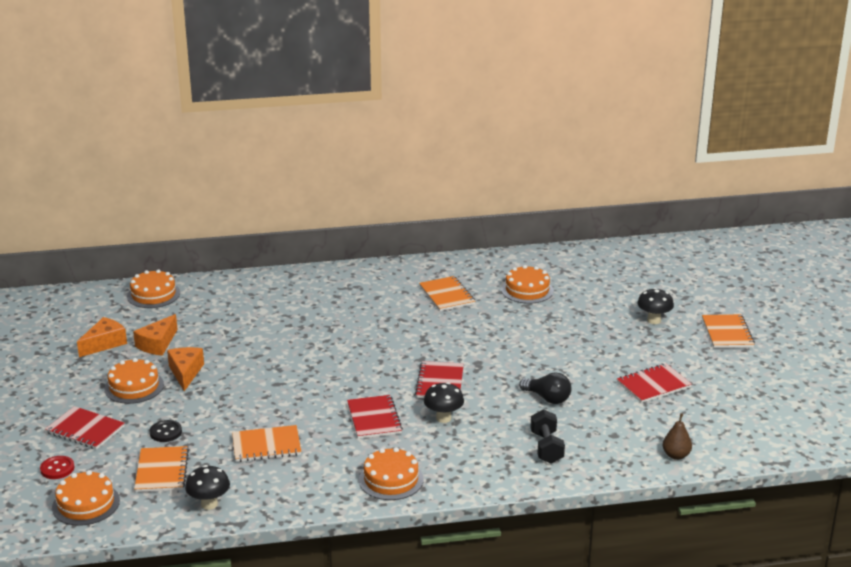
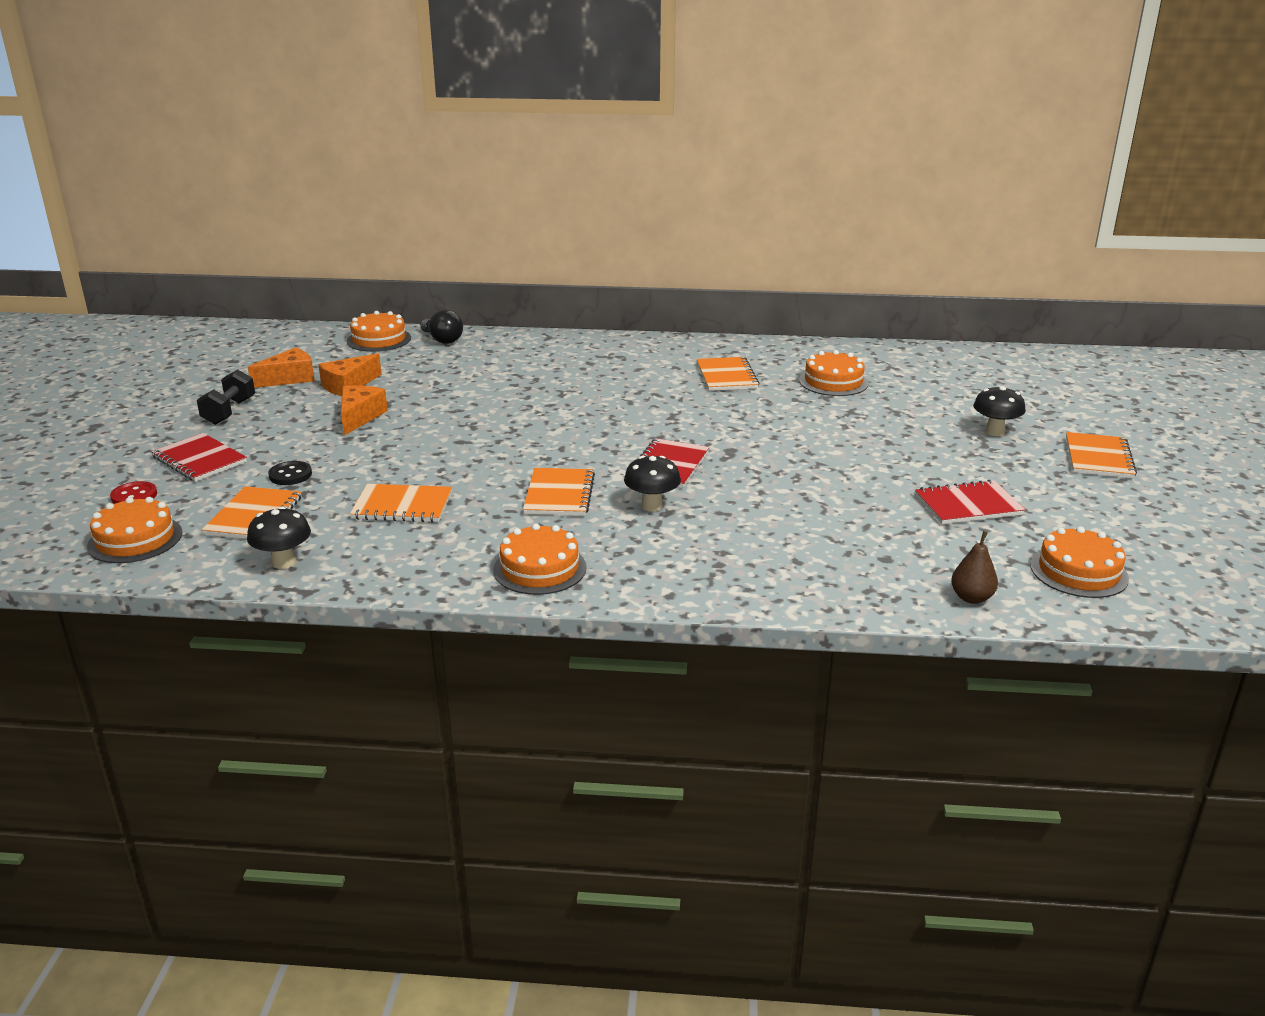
camera: 15 degrees right, 0 degrees up
(134, 387) = (289, 423): orange cake -> orange cake (1078, 571)
(374, 418) = (559, 494): red notebook -> orange notebook
(546, 448) = (779, 560): black dumbbell -> black dumbbell (229, 412)
(547, 398) = (807, 502): black light bulb -> black light bulb (442, 340)

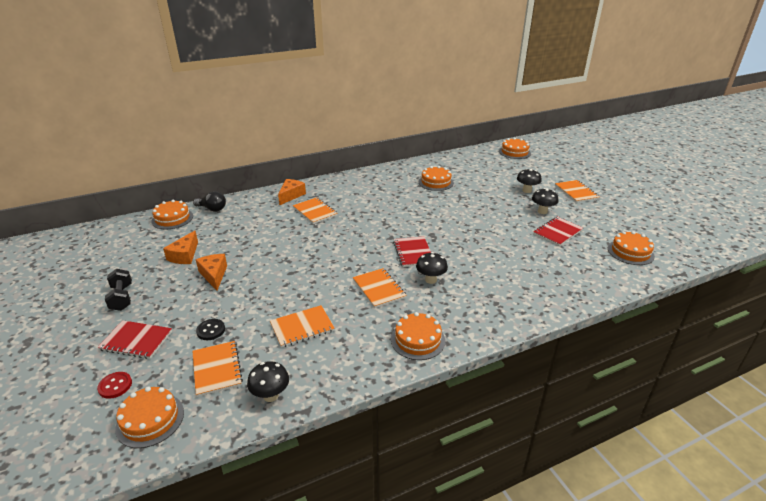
camera: 30 degrees left, 5 degrees up
(289, 378) = (140, 261): orange cheese -> orange cheese (291, 195)
(726, 376) = (385, 192): orange notebook -> orange notebook (315, 211)
(971, 598) = (610, 281): brown pear -> none
(982, 469) = (542, 211): none -> black mushroom
(1055, 369) = (514, 152): none -> orange cake

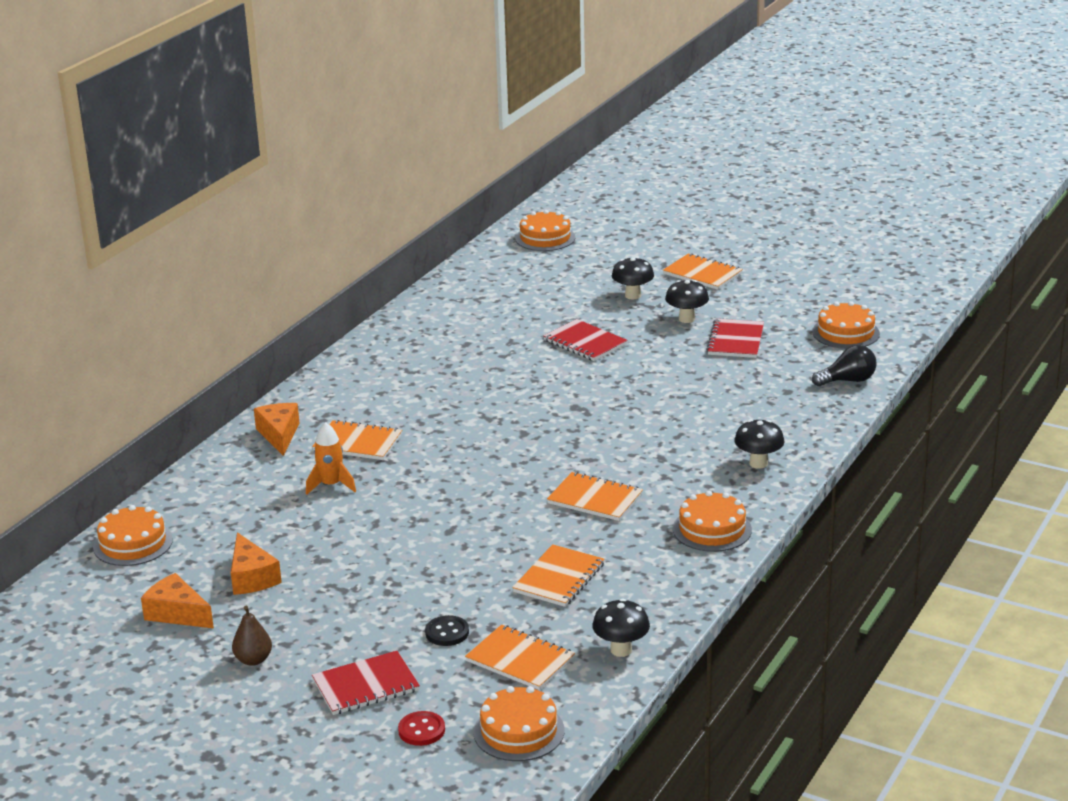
camera: 35 degrees left, 5 degrees down
(122, 298) = (253, 660): black dumbbell -> brown pear
(212, 209) = (177, 504): black light bulb -> black light bulb (848, 381)
(214, 275) = (342, 579): orange cheese -> orange cheese (177, 613)
(277, 226) = (331, 485): none -> orange rocket
(413, 253) = (581, 440): red notebook -> red notebook (585, 342)
(431, 280) = (646, 462): black mushroom -> black mushroom (758, 463)
(436, 182) = (484, 330): orange cake -> none

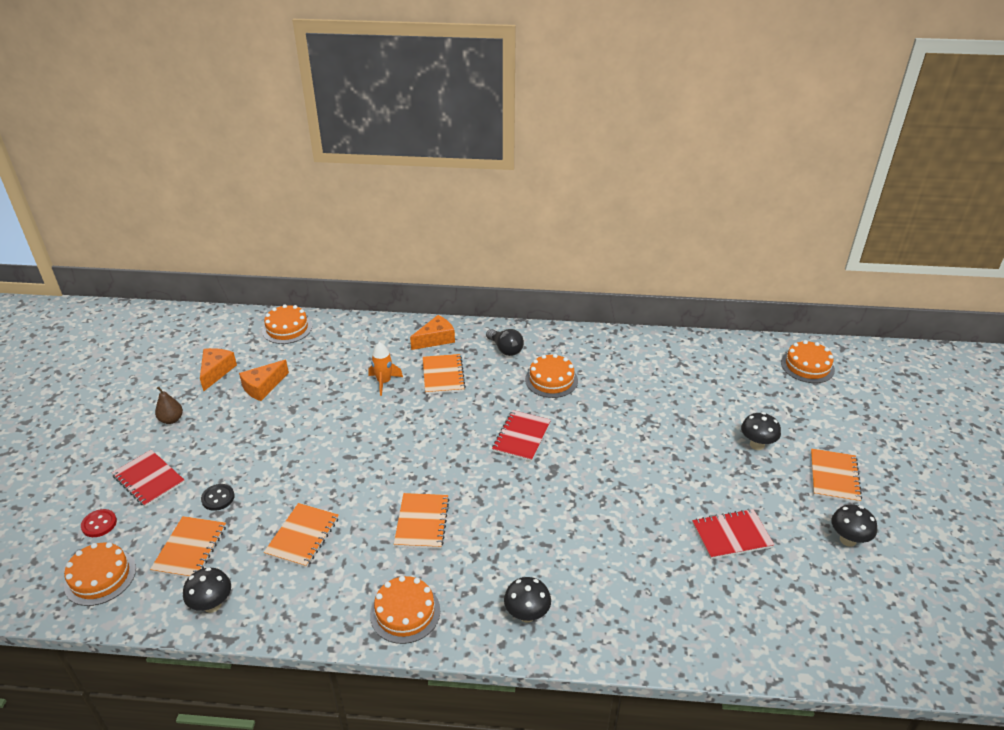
camera: 65 degrees right, 10 degrees up
(559, 578) = (302, 536): orange notebook -> orange notebook turned 75 degrees counterclockwise
(585, 342) = (657, 441): red notebook -> red notebook (521, 437)
(686, 319) = (744, 490): black mushroom -> black mushroom (848, 540)
(845, 333) = (810, 616): orange cake -> orange cake (551, 380)
(848, 381) = (717, 644): black light bulb -> black light bulb (505, 349)

